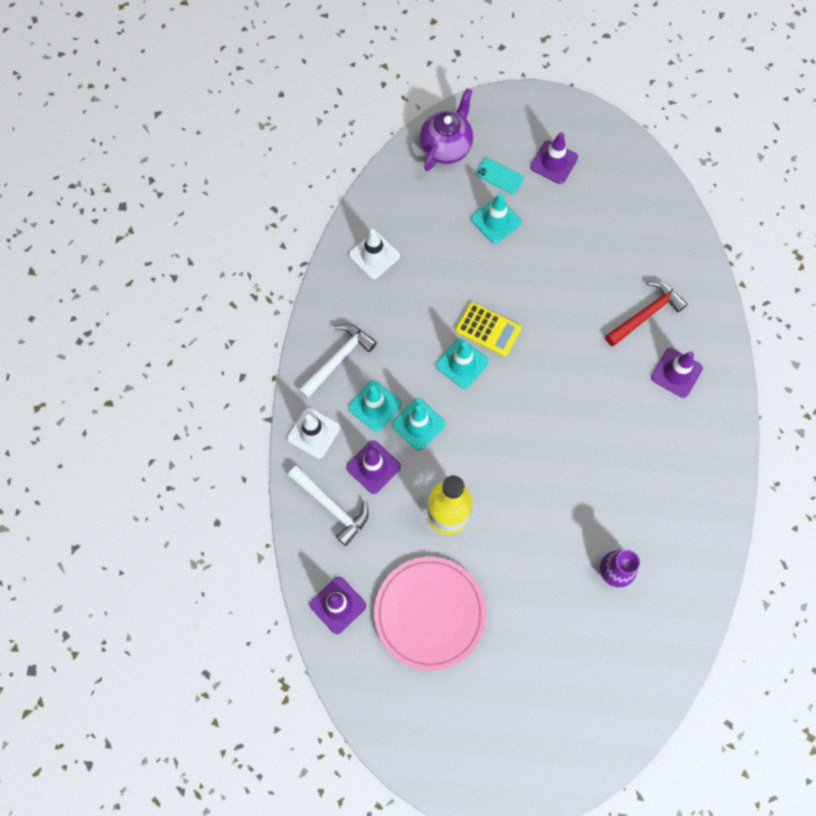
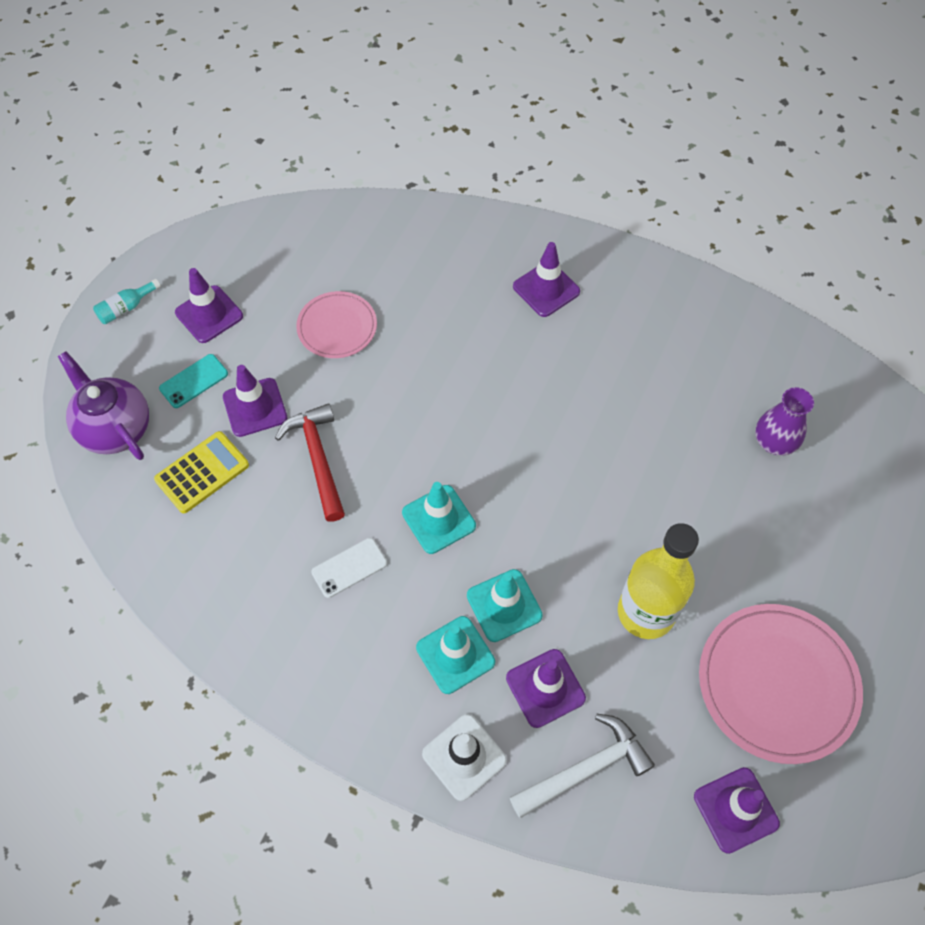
camera: 70 degrees left, 10 degrees down
(338, 359) = (364, 682): white hammer -> none
(374, 255) = (228, 577): white traffic cone -> none
(407, 322) = (349, 567): none -> white phone
(488, 329) = (404, 471): yellow calculator -> yellow calculator (202, 472)
(496, 220) = (255, 407): turquoise traffic cone -> purple traffic cone
(536, 111) = (126, 308): none -> turquoise bottle
(580, 245) = (337, 327): none -> pink plate
(646, 314) = (459, 292): red hammer -> red hammer (317, 458)

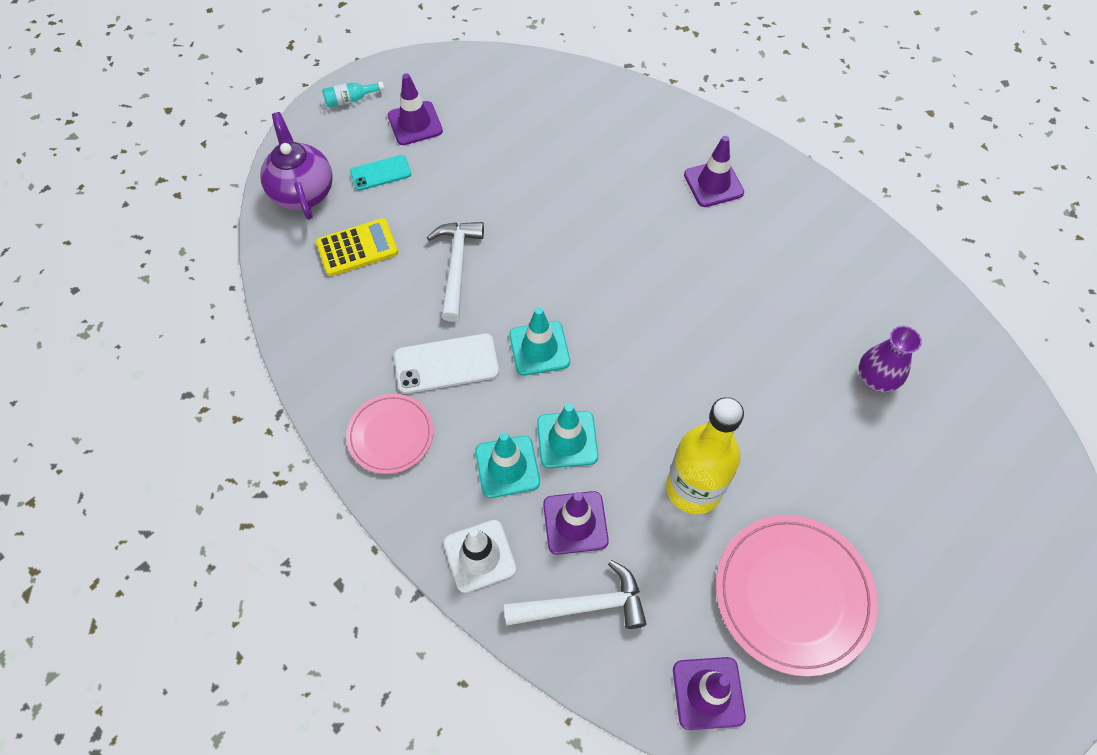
camera: 20 degrees right, 0 degrees up
(255, 407) = (421, 209): purple traffic cone -> none
(317, 458) = (456, 266): red hammer -> white hammer
(337, 327) = (517, 163): pink plate -> pink plate (391, 435)
(349, 567) = (446, 364): white phone -> white phone, size x1.55

